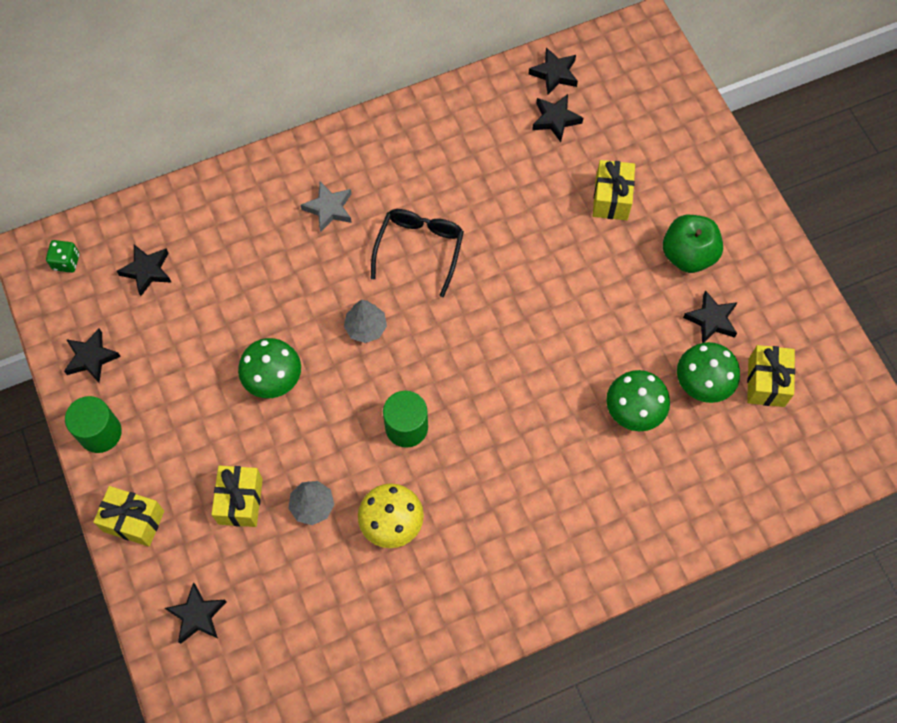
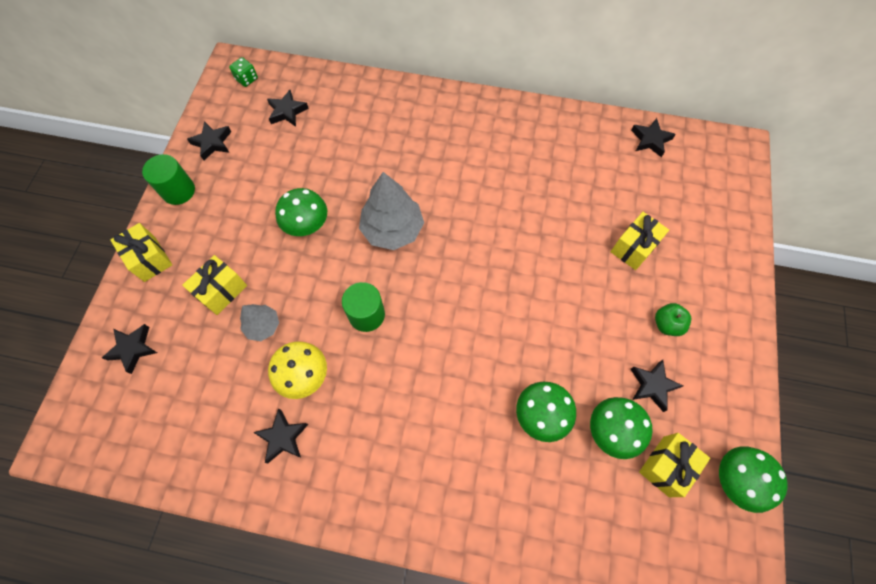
camera: 35 degrees right, 0 degrees up
(329, 209) = (428, 139): grey star -> none
(366, 327) = (392, 229): grey tree -> grey tree, size x1.80
(419, 249) = (468, 200): black glasses -> none
(555, 119) = (629, 170): black star -> black star (283, 437)
(688, 255) = (667, 324): green apple -> green apple, size x0.62
(827, 356) = (735, 479): none -> green mushroom

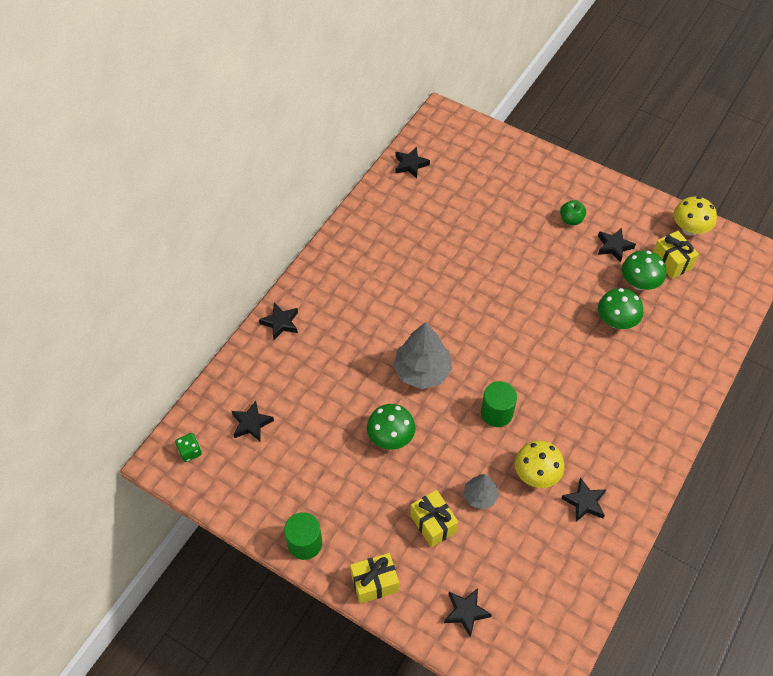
camera: 70 degrees left, 10 degrees down
(212, 143) = (259, 500): black star -> black star (280, 323)
(633, 248) = (502, 214): yellow gift -> none
(735, 479) = (689, 229): green mushroom -> yellow mushroom

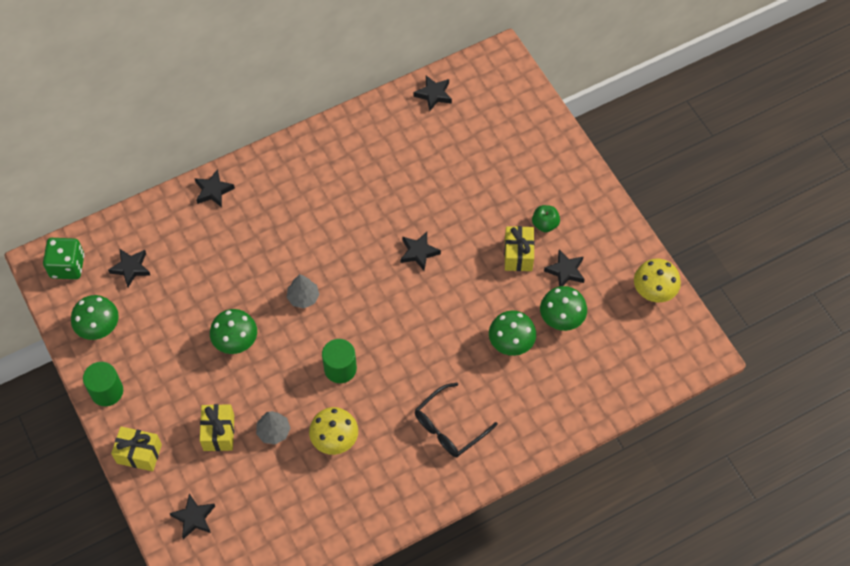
camera: 30 degrees right, 5 degrees up
(190, 452) = (67, 266): green dice -> green dice, size x1.72
(257, 490) = (99, 327): none -> green mushroom
(422, 371) = (303, 297): grey tree -> grey tree, size x0.56
(584, 502) = (357, 485): black star -> black star (419, 252)
(620, 413) = (449, 427): none -> black glasses
(671, 262) = (609, 314): yellow gift -> yellow gift (518, 255)

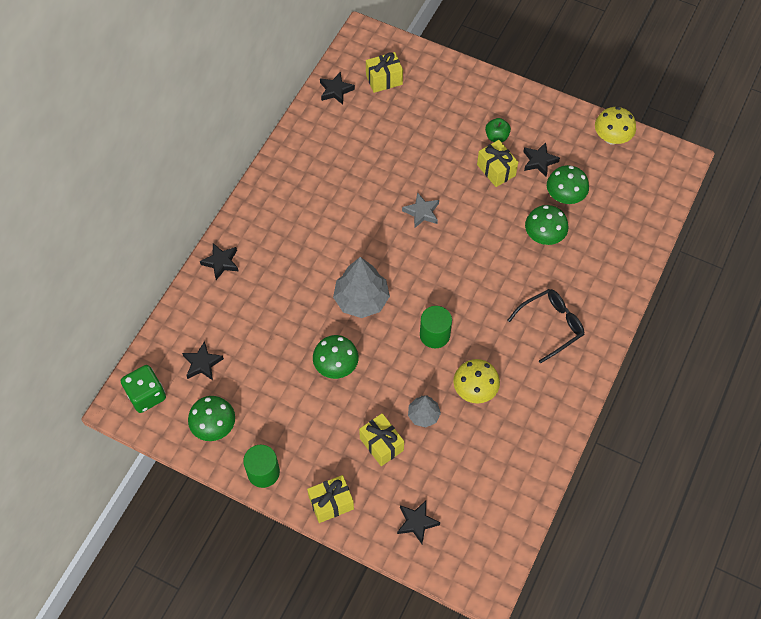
camera: 35 degrees left, 0 degrees up
(303, 297) = (361, 299): grey tree -> grey tree, size x1.80
(419, 252) = (422, 212): black star -> grey star
(449, 427) = (551, 325): black glasses -> black glasses turned 135 degrees counterclockwise
(485, 109) = (384, 80): none -> yellow gift

